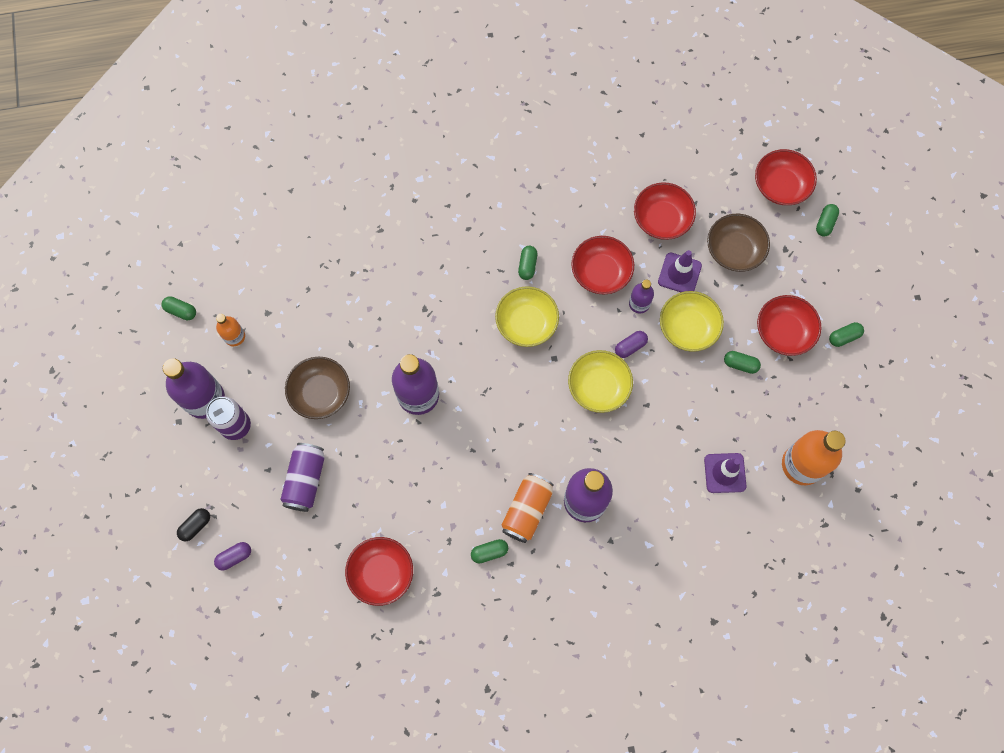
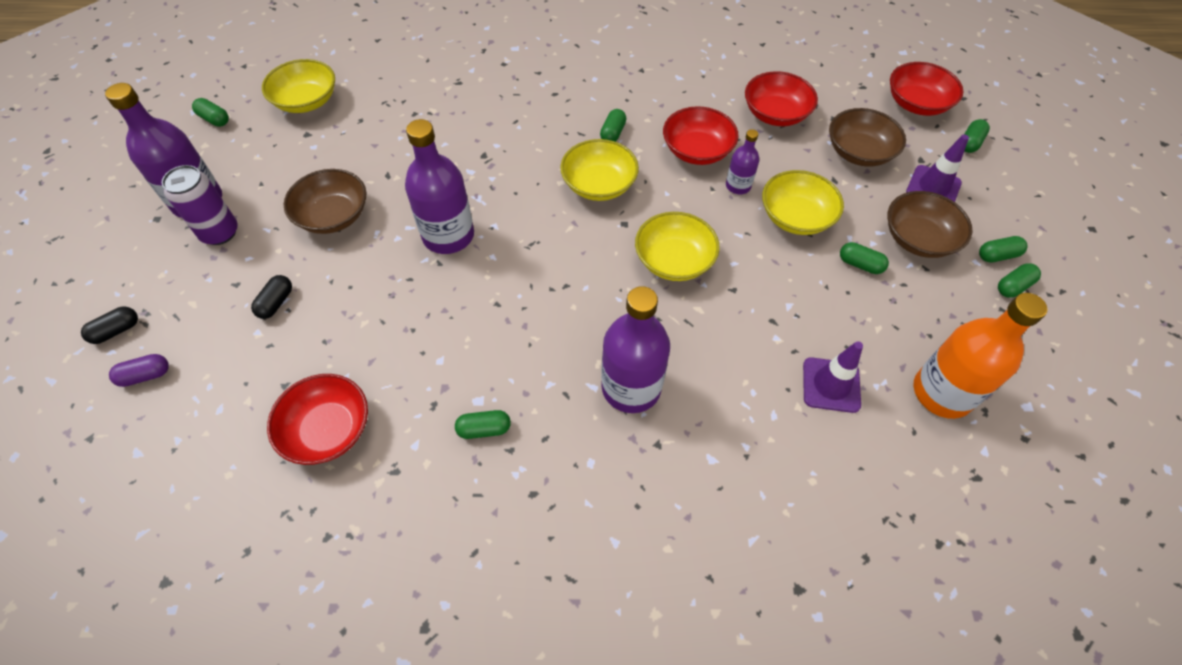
camera: 10 degrees right, 15 degrees down
(234, 336) = (261, 149): orange bottle -> none
(253, 276) = (306, 101): none -> yellow bowl
(305, 480) = (276, 303): purple can -> black capsule
(527, 510) = (549, 385): orange can -> none
(630, 346) = (721, 226): purple capsule -> none
(679, 273) = (790, 165): purple traffic cone -> purple traffic cone (933, 187)
(784, 331) = (918, 238): red bowl -> brown bowl
(854, 364) = (1013, 286): none -> green capsule

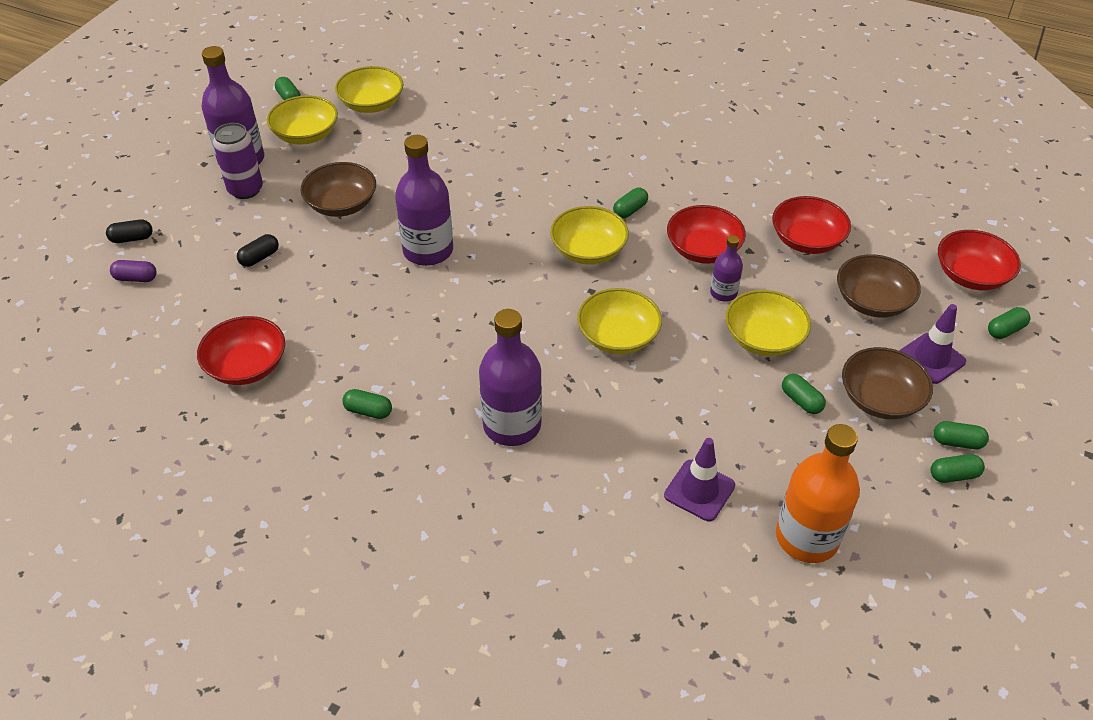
camera: 25 degrees right, 10 degrees down
(254, 153) = (306, 135): none -> yellow bowl

